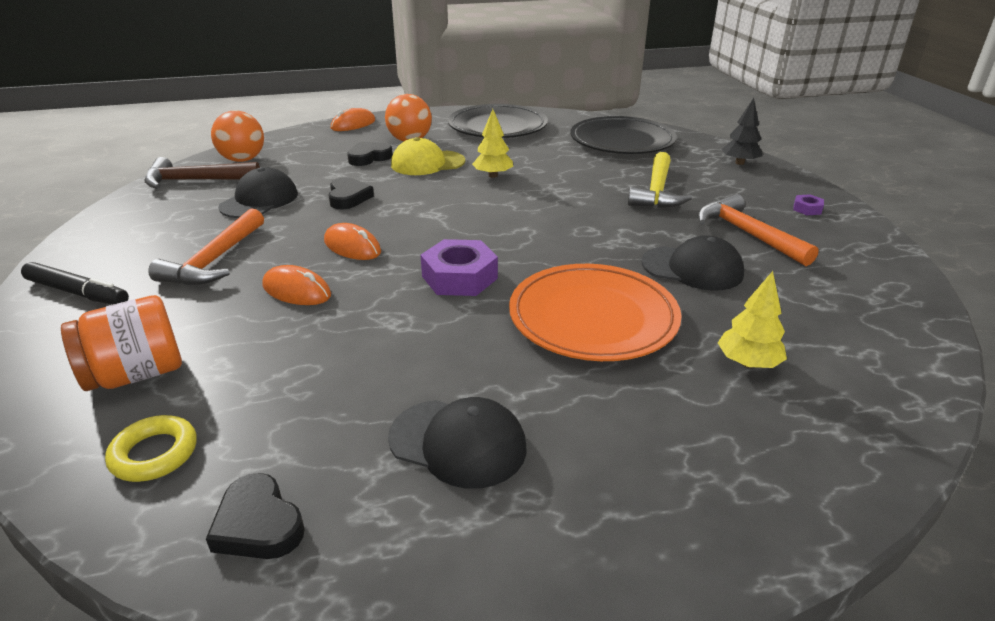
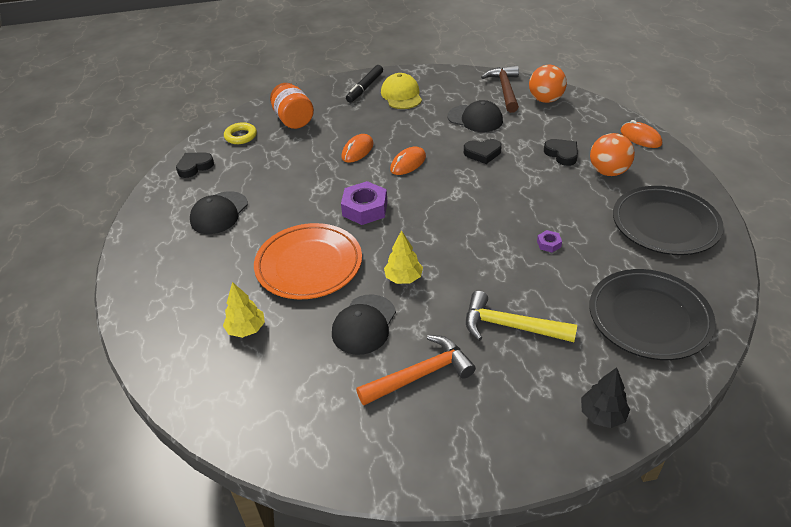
camera: 95 degrees right, 10 degrees up
(215, 260) = (394, 119): orange hammer -> none
(427, 163) = (555, 185): yellow cap -> yellow cap (401, 95)
(493, 175) = (534, 222): yellow tree -> yellow tree (403, 278)
(807, 209) = (476, 441): purple nut -> purple nut (549, 244)

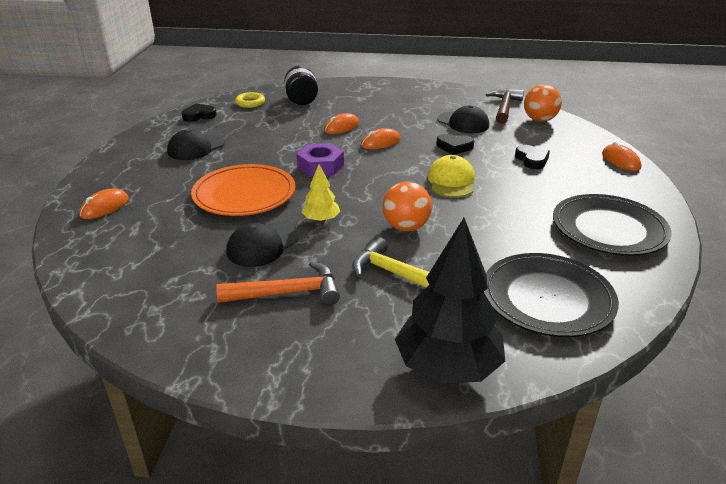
camera: 15 degrees right, 10 degrees down
(170, 317) = (104, 207): none -> orange mouse
(246, 329) = (159, 227): yellow tree -> none
(293, 120) = (301, 99): orange jar -> black jar
(365, 88) = (377, 88): black marker -> none
(401, 95) = (406, 97): yellow cap -> yellow cap (451, 181)
(549, 244) = (477, 222): purple nut -> none
(602, 415) = (448, 367): black tree -> black tree, size x2.04
(608, 172) = (571, 180): orange ball -> orange ball (406, 227)

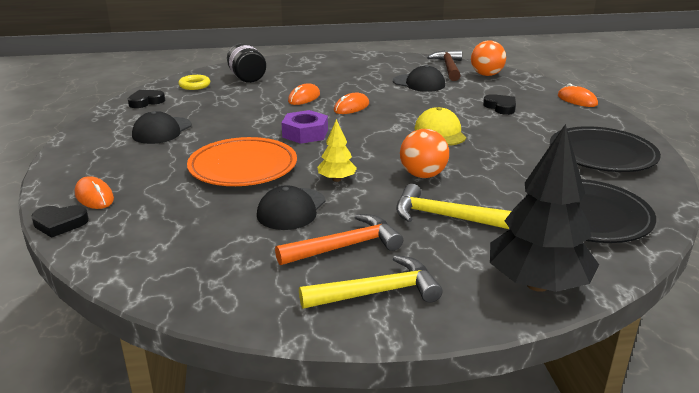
camera: 15 degrees left, 5 degrees down
(104, 207) = (94, 196): orange mouse -> orange mouse turned 60 degrees counterclockwise
(288, 346) = (377, 292): none -> yellow hammer
(454, 147) = (424, 104): black heart -> black heart (60, 224)

